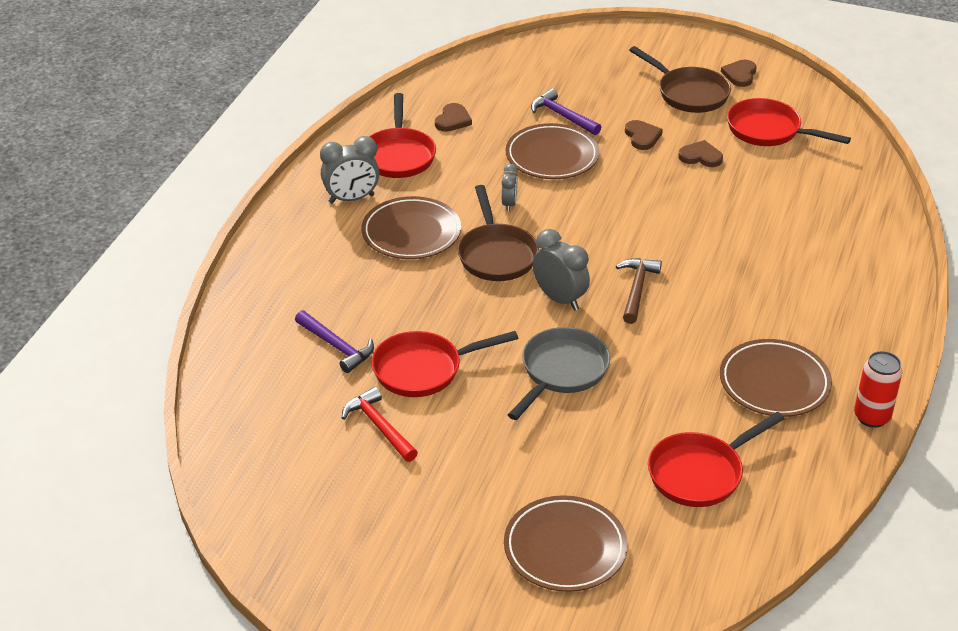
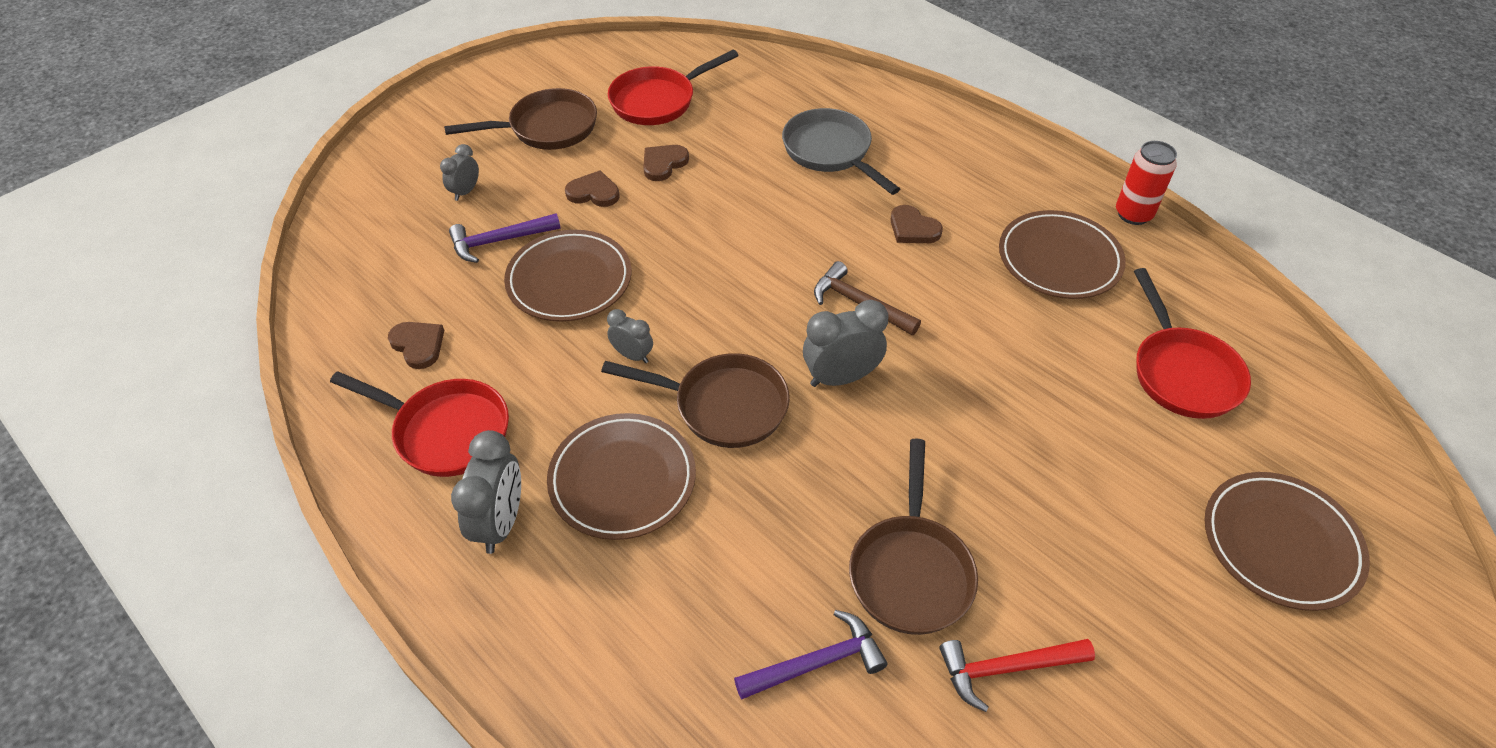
camera: 65 degrees left, 10 degrees up
(423, 369) = (910, 571): red pan -> brown pan
(561, 372) = (973, 427): grey pan -> grey pan (830, 152)
(595, 85) = (465, 192): none -> grey clock
(740, 75) = (548, 81): brown heart -> brown heart (913, 228)

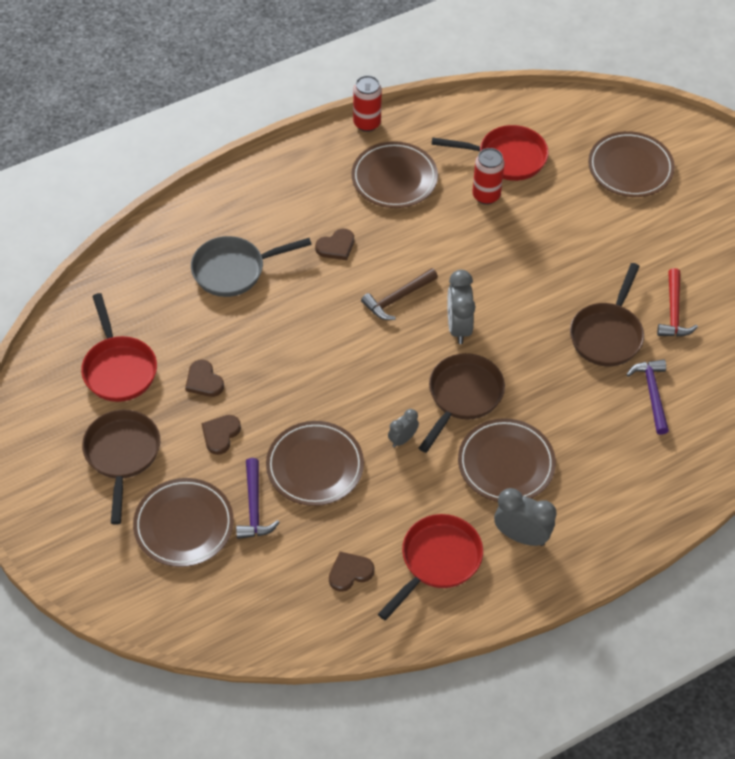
camera: 75 degrees left, 5 degrees up
(465, 192) = (184, 525): grey clock -> brown plate
(910, 571) = (607, 334): brown pan -> brown pan turned 90 degrees clockwise
(1093, 362) = (486, 196): none -> red can

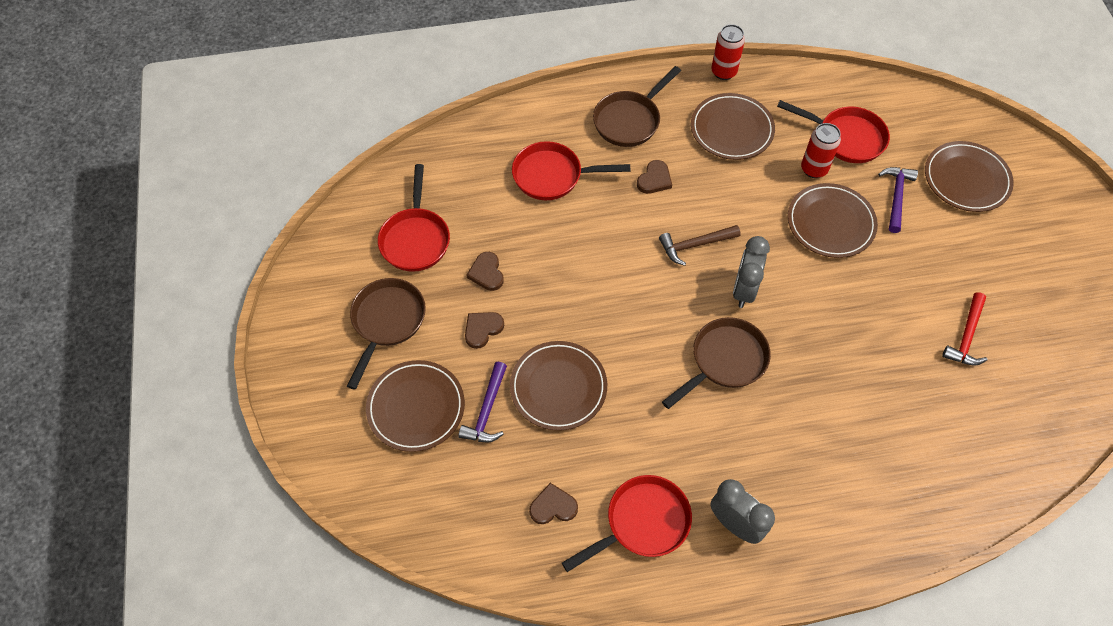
camera: 20 degrees right, 5 degrees up
(233, 270) = (552, 176): grey pan -> red pan
(336, 246) = (654, 179): brown heart -> brown heart turned 45 degrees counterclockwise
(402, 439) = (651, 386): grey clock -> none
(506, 463) = (744, 443): brown plate -> brown plate (830, 223)
(607, 334) = (890, 340): brown pan -> brown pan (629, 120)
(652, 394) = (917, 416): purple hammer -> purple hammer (896, 197)

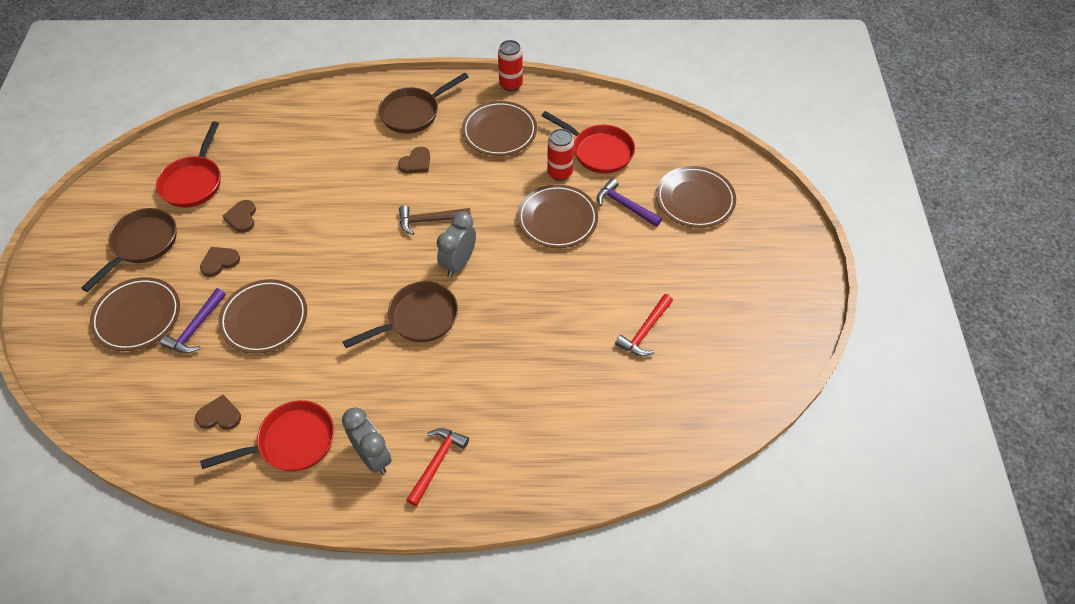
camera: 10 degrees right, 5 degrees down
(552, 176) = (329, 148): red pan -> none
(804, 519) = (436, 463): none -> red hammer
(896, 197) = (625, 206): purple hammer -> purple hammer turned 75 degrees counterclockwise

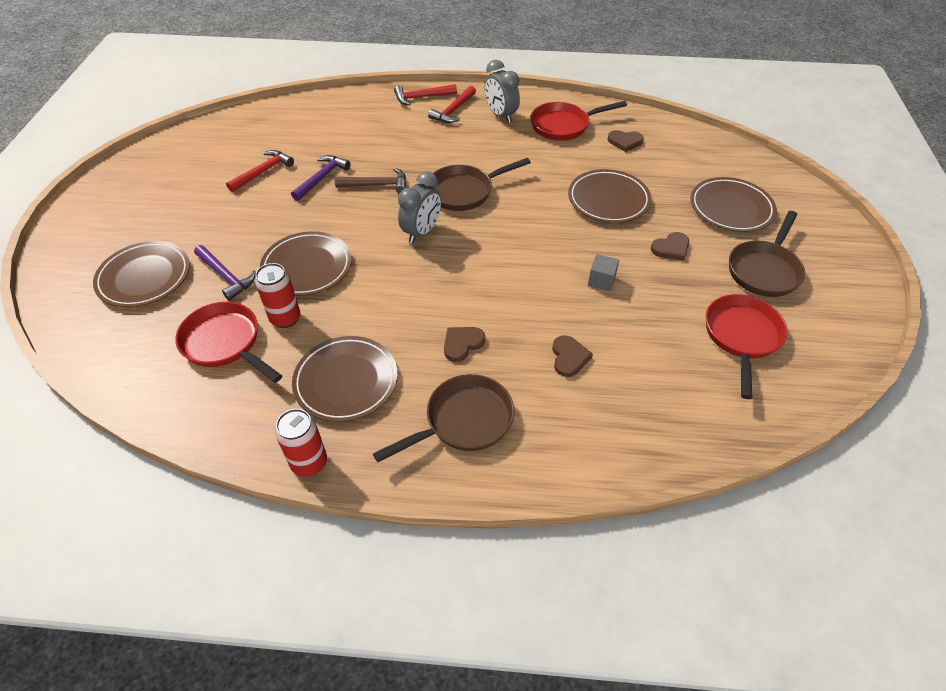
camera: 175 degrees left, 5 degrees down
(196, 328) = (670, 197): purple hammer -> purple hammer (321, 178)
(242, 217) = (664, 291): brown heart -> brown heart (569, 357)
(294, 223) = (601, 281): none -> grey cube
(430, 220) = (448, 274): brown hammer -> brown hammer (376, 185)
(483, 490) = (422, 97): none -> red hammer

